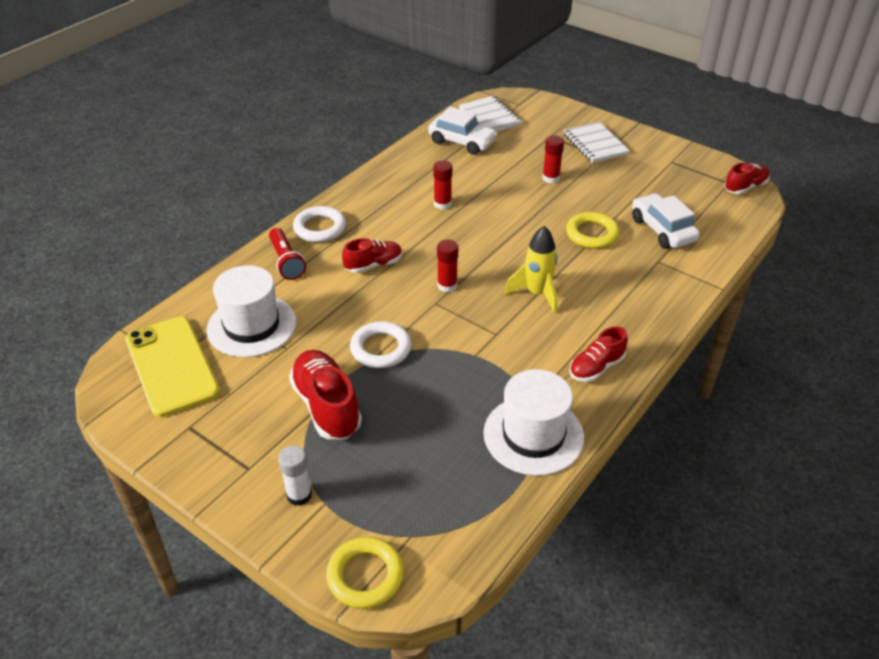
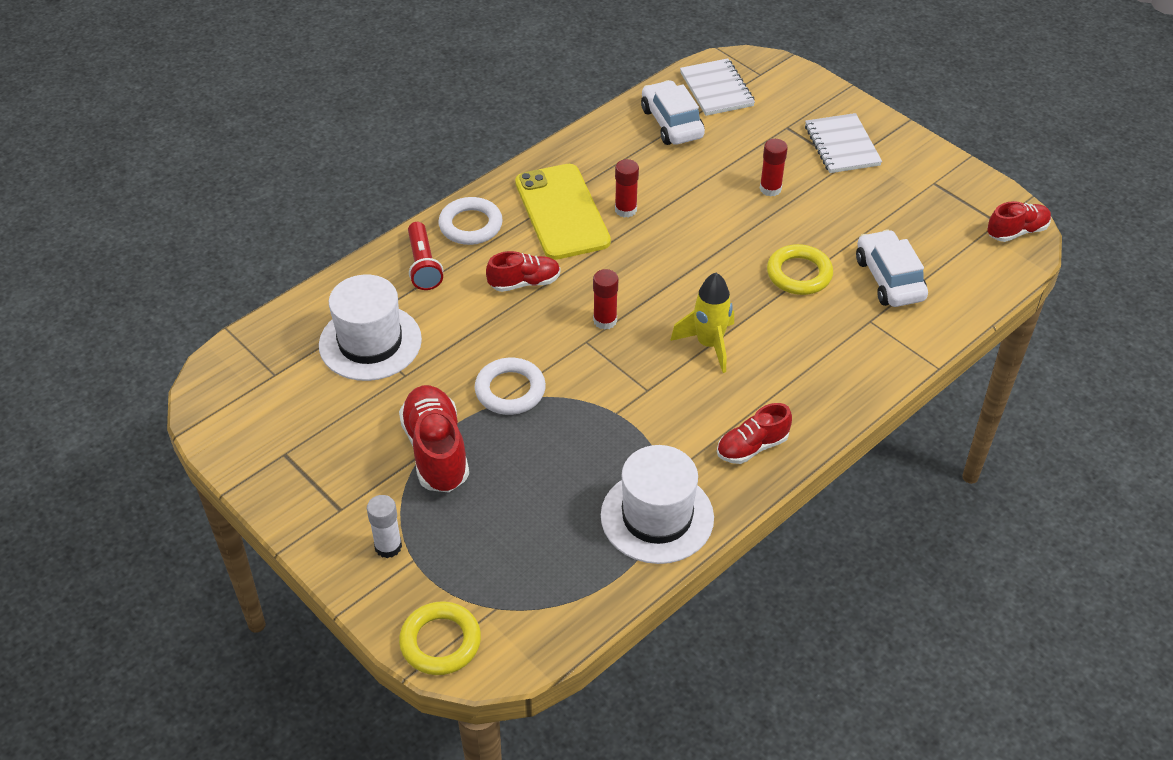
camera: 10 degrees right, 5 degrees up
(171, 366) = (275, 380): yellow phone -> yellow phone (562, 212)
(462, 142) = (671, 123): white car -> white car turned 150 degrees counterclockwise

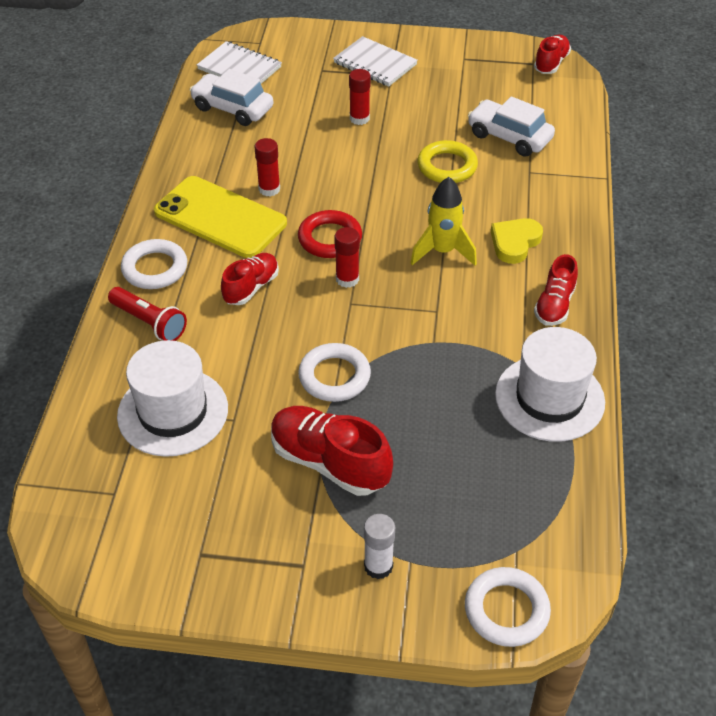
camera: 40 degrees left, 0 degrees up
(440, 642) = (506, 610): yellow ring -> white ring
(628, 279) = (330, 238): none -> red ring
(780, 374) = (514, 243): none -> yellow heart

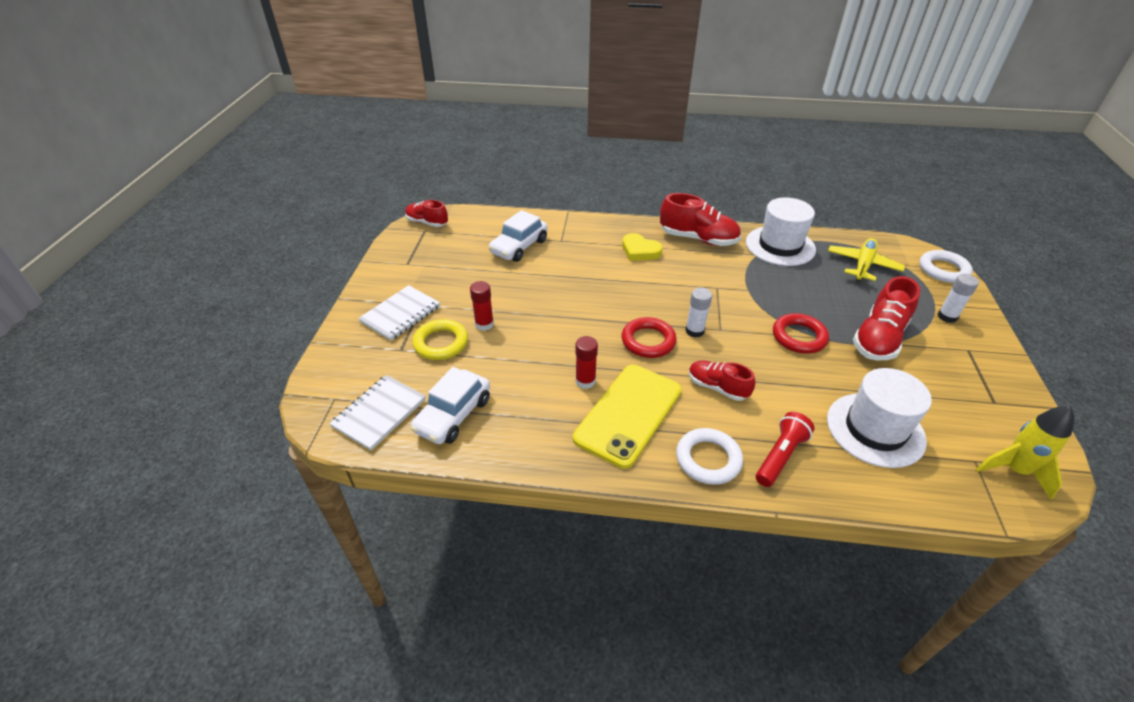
camera: 90 degrees left, 5 degrees down
(334, 376) = (799, 337): white ring -> red ring
(347, 279) = (694, 331): red glue stick -> white glue stick
(442, 251) = (654, 283): yellow rocket -> yellow rocket (1014, 470)
(447, 166) = (554, 277): yellow ring -> yellow ring (441, 343)
(508, 494) = (863, 265): none -> yellow plane
(554, 305) = (698, 239): red shoe -> red shoe, size x1.60

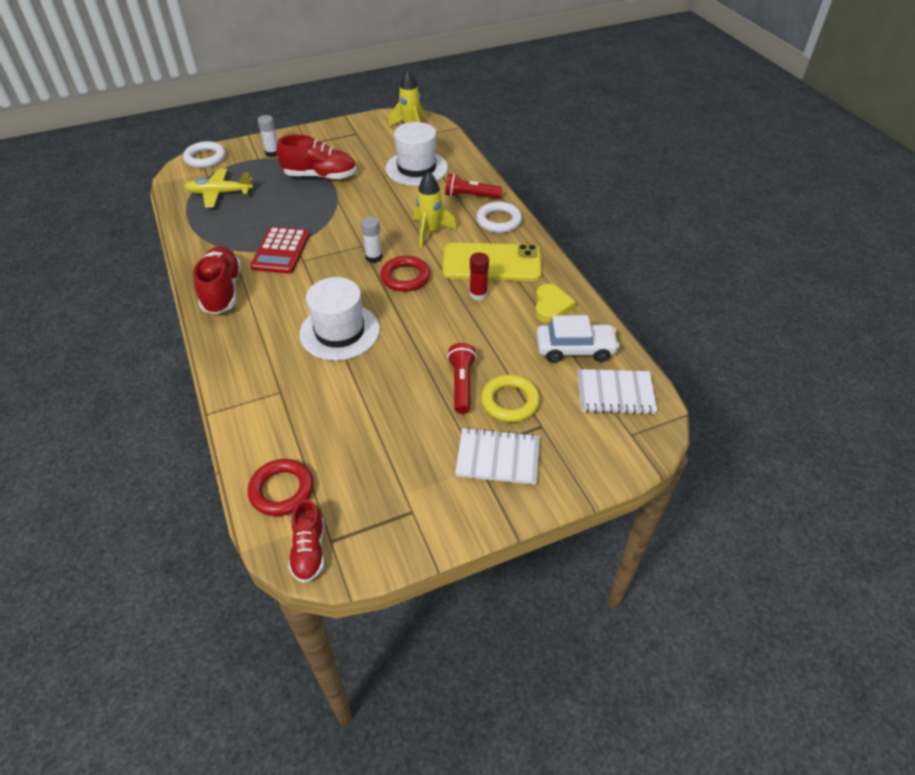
camera: 120 degrees left, 5 degrees up
(484, 324) = (462, 384): red glue stick -> red flashlight
(519, 247) = (314, 422): white car -> none
(640, 251) = (268, 324): yellow heart -> yellow heart (551, 306)
(717, 387) = (430, 232): red shoe -> yellow rocket
(739, 279) = (281, 251): none -> red calculator
(780, 246) = (209, 239): white hat -> white hat (339, 331)
(799, 337) = (343, 208): red ring -> red ring (282, 490)

